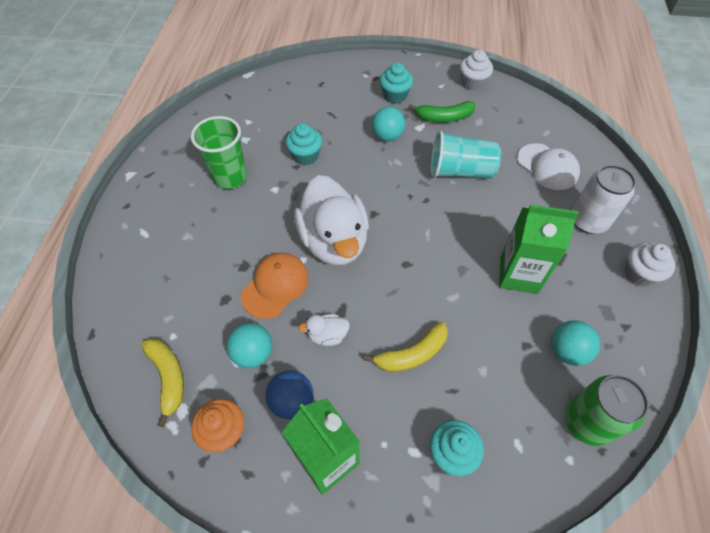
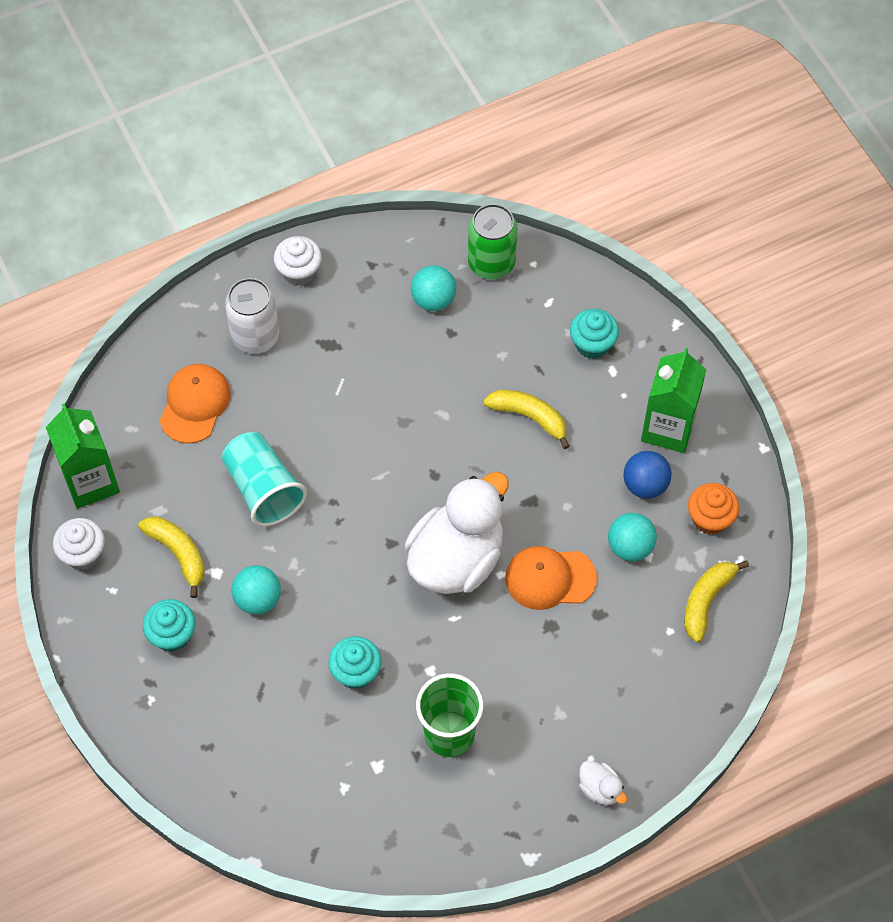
camera: 125 degrees left, 5 degrees up
(327, 335) = (565, 496): white duck -> white duck (600, 789)
(443, 118) = (178, 553): green banana -> yellow banana
(518, 274) = (374, 370): green carton -> green carton (91, 482)
(547, 167) = (195, 404): white cap -> orange cap

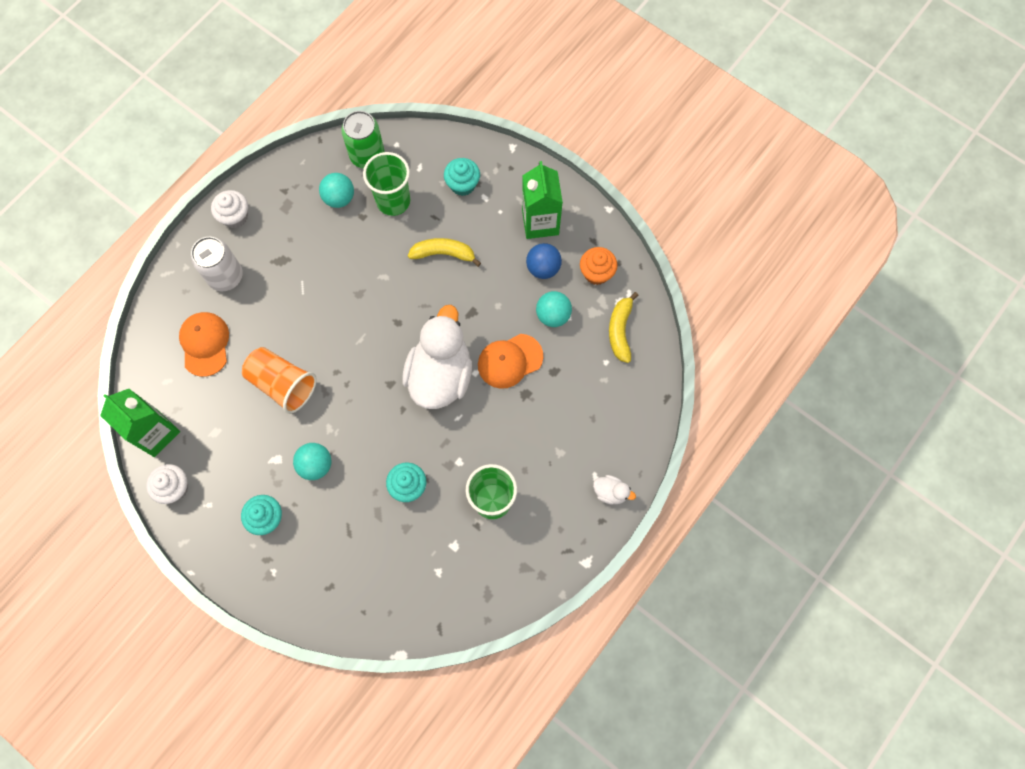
camera: 25 degrees left, 10 degrees up
(178, 553) = (244, 457): yellow banana -> none
(263, 489) = (283, 384): turquoise cup -> orange cup
(497, 330) = (393, 201): none -> green cup

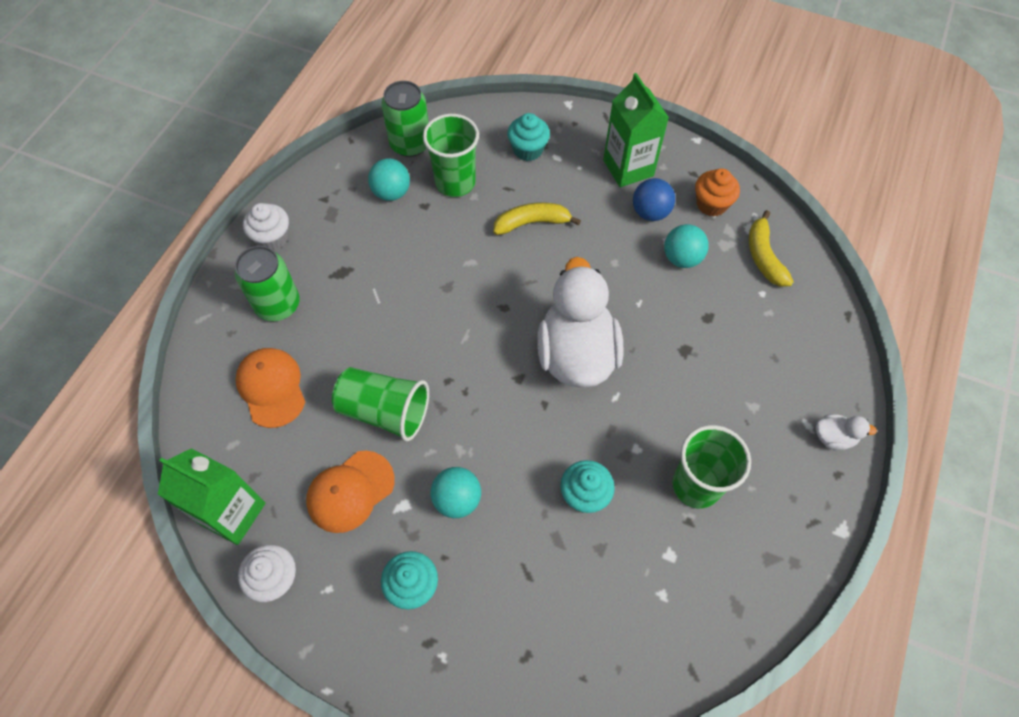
camera: 15 degrees left, 10 degrees down
(225, 276) = (278, 305): white can -> green can
(283, 384) = (385, 411): orange cup -> green cup
(510, 361) = (652, 318): orange cap -> orange cap (350, 491)

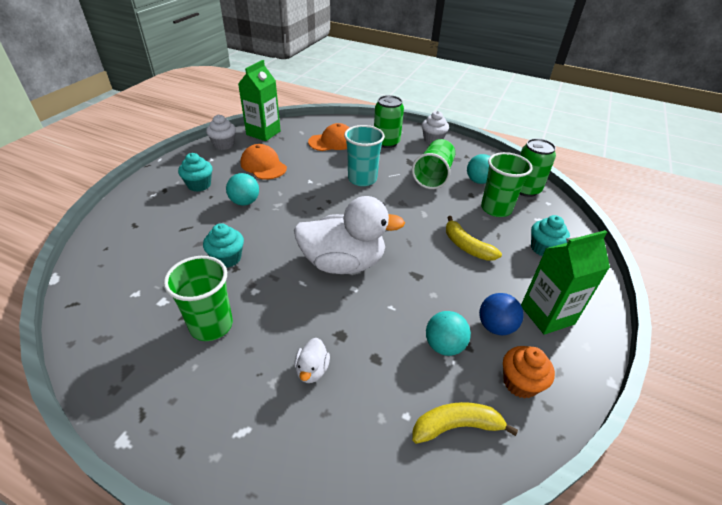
camera: 90 degrees right, 20 degrees down
(385, 411) = (311, 177): green cup -> green cup (433, 176)
(389, 338) = (362, 179): none -> turquoise cup
(532, 223) = (466, 246): yellow banana -> yellow banana turned 150 degrees clockwise
(833, 437) = (221, 455): white duck -> white duck (312, 370)

